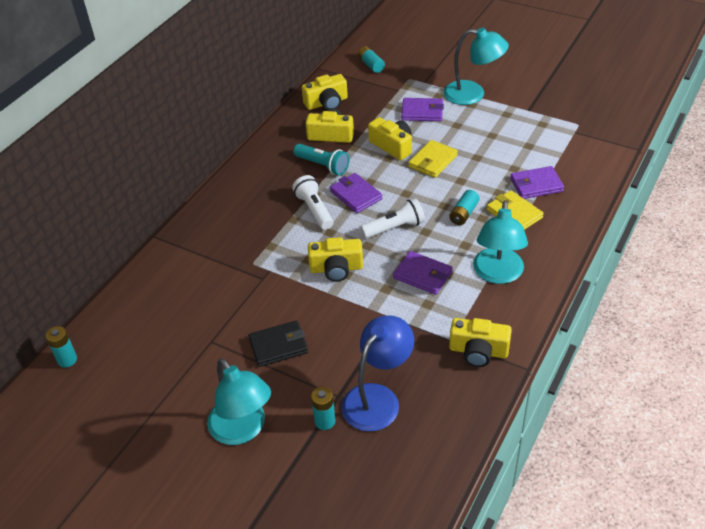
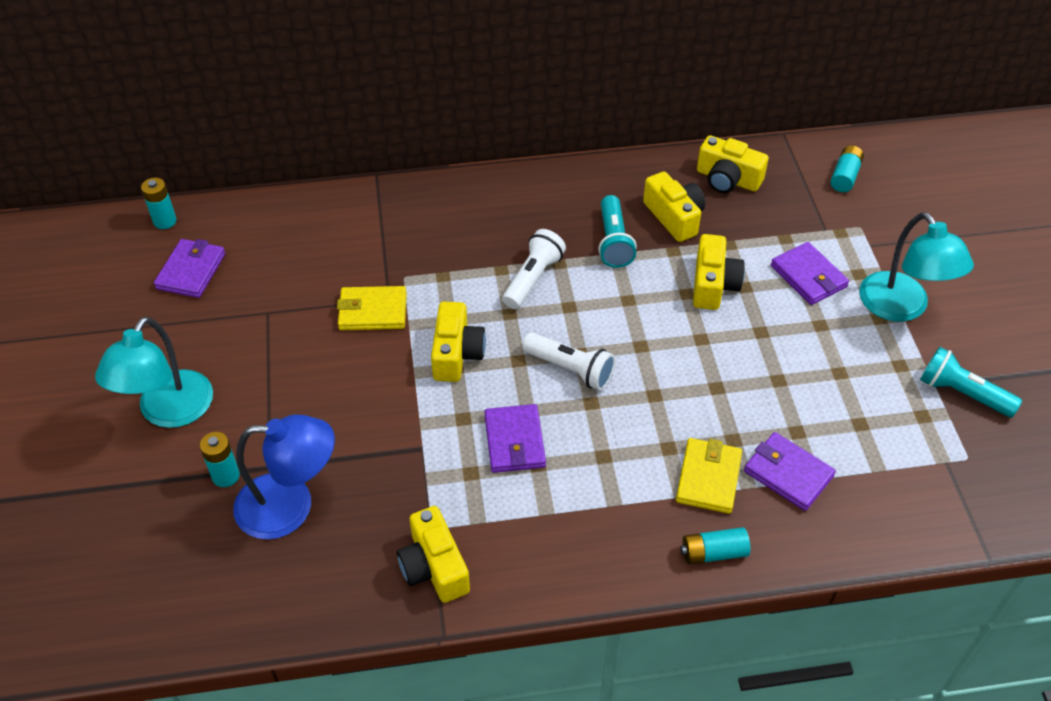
camera: 50 degrees right, 5 degrees up
(278, 346) = (302, 372): black wallet -> none
(336, 268) = (456, 353): yellow camera -> yellow camera turned 135 degrees counterclockwise
(356, 195) = (592, 301): purple wallet -> purple wallet (191, 271)
(433, 161) = (725, 339): yellow wallet -> yellow wallet (373, 311)
(464, 213) = (658, 424): turquoise battery -> turquoise battery (713, 553)
(497, 274) = (580, 518): turquoise lamp -> none
(541, 105) = (962, 393): none -> turquoise flashlight

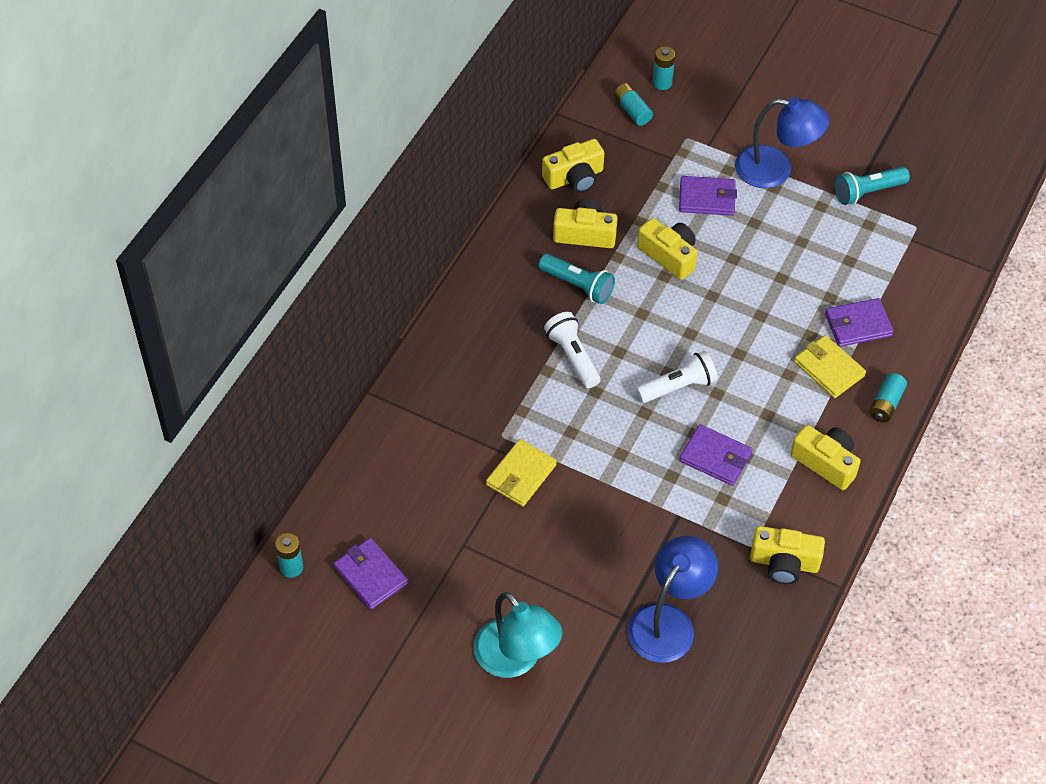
camera: 55 degrees left, 5 degrees up
(226, 476) = (609, 650): turquoise battery -> turquoise battery (662, 83)
(456, 353) = (607, 446): yellow camera -> yellow camera (825, 463)
(901, 308) = (775, 169): turquoise lamp -> blue lamp

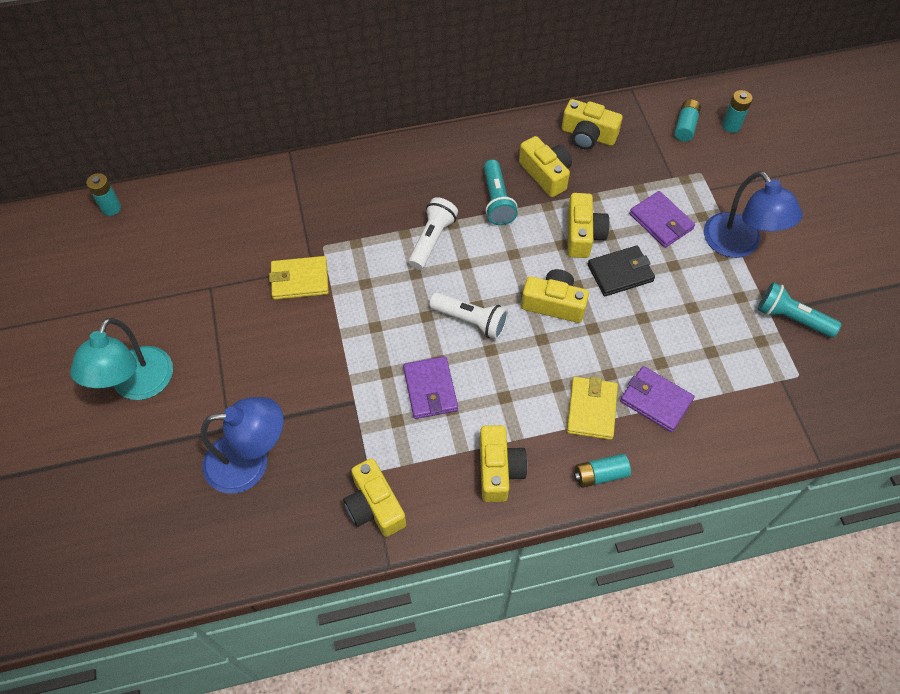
camera: 50 degrees right, 5 degrees up
(370, 575) = (140, 254): purple wallet -> none
(715, 322) = (554, 304): none -> yellow camera
(728, 260) = (620, 273): none -> black wallet

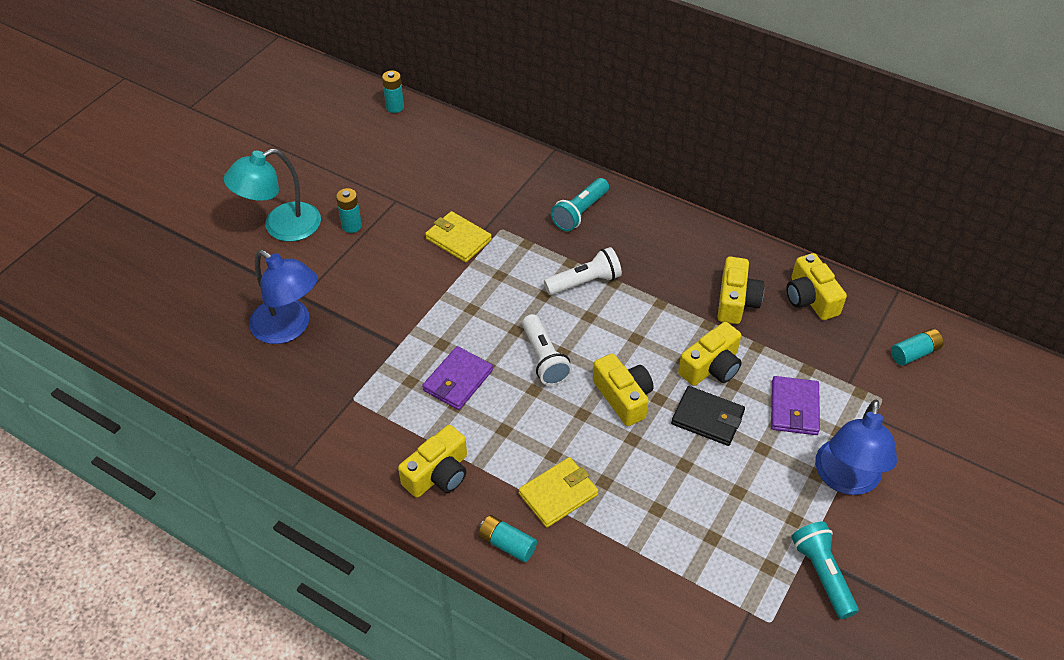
camera: 45 degrees right, 10 degrees down
(374, 506) = (329, 422): yellow camera -> none
(497, 201) = (670, 291): turquoise flashlight -> turquoise flashlight (580, 212)
(656, 400) = (618, 532): purple wallet -> none
(731, 126) = (962, 383): turquoise battery -> turquoise battery (351, 226)

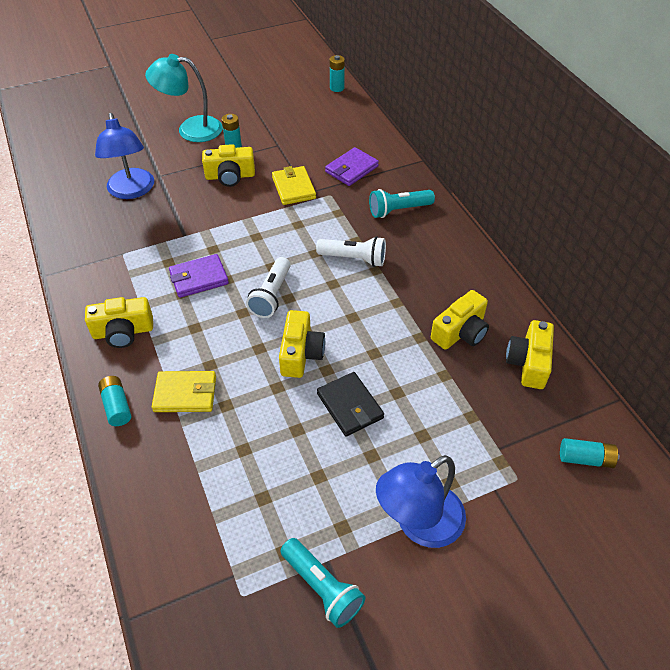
camera: 35 degrees right, 0 degrees up
(711, 367) = (391, 370): yellow camera -> yellow camera (230, 176)
(794, 408) = (430, 440): purple wallet -> purple wallet (351, 169)
(822, 574) = (322, 587): turquoise flashlight -> turquoise flashlight turned 120 degrees clockwise

